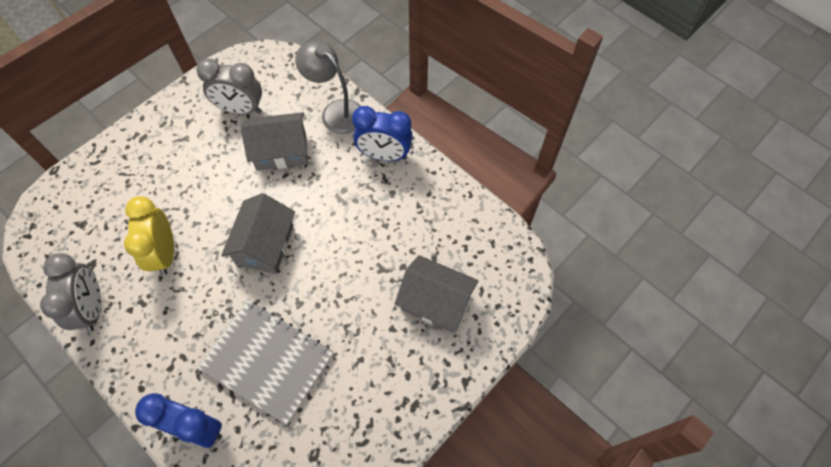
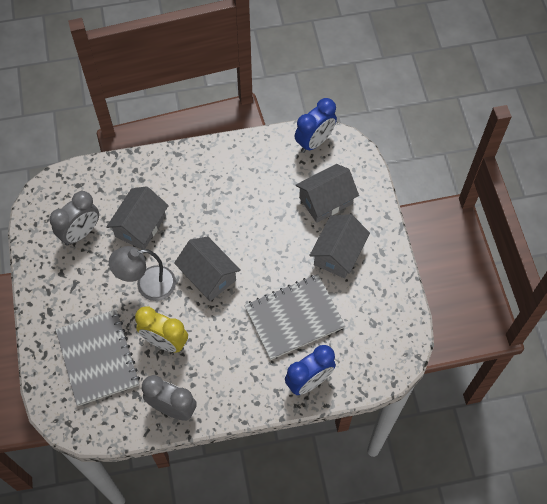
camera: 55 degrees left, 0 degrees up
(114, 207) = (98, 358): none -> grey notebook
(336, 111) = (136, 174): grey lamp -> grey lamp (147, 285)
(378, 357) = (338, 253): none -> grey house
(384, 155) = (197, 165): blue clock -> blue clock (314, 142)

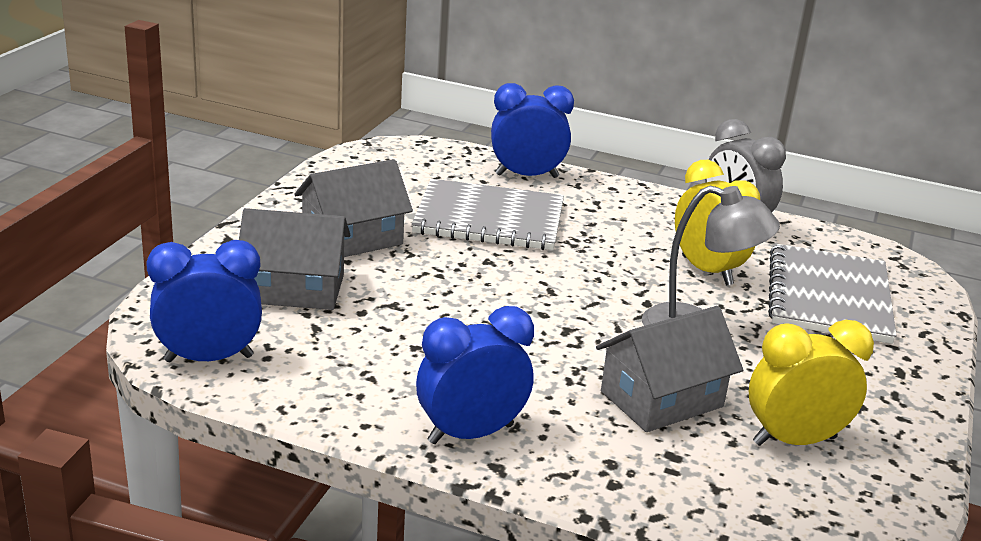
camera: 150 degrees left, 35 degrees down
(81, 233) = (794, 440): grey clock -> yellow clock
(196, 163) = (470, 434): none -> blue clock
(208, 275) = (582, 298): grey house -> none

